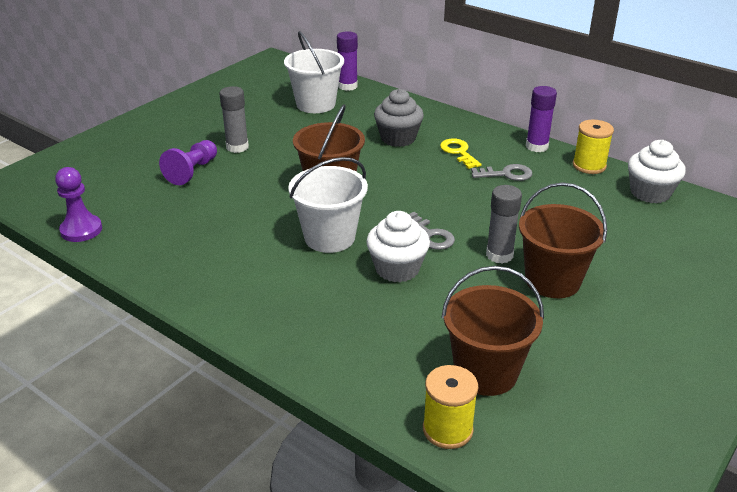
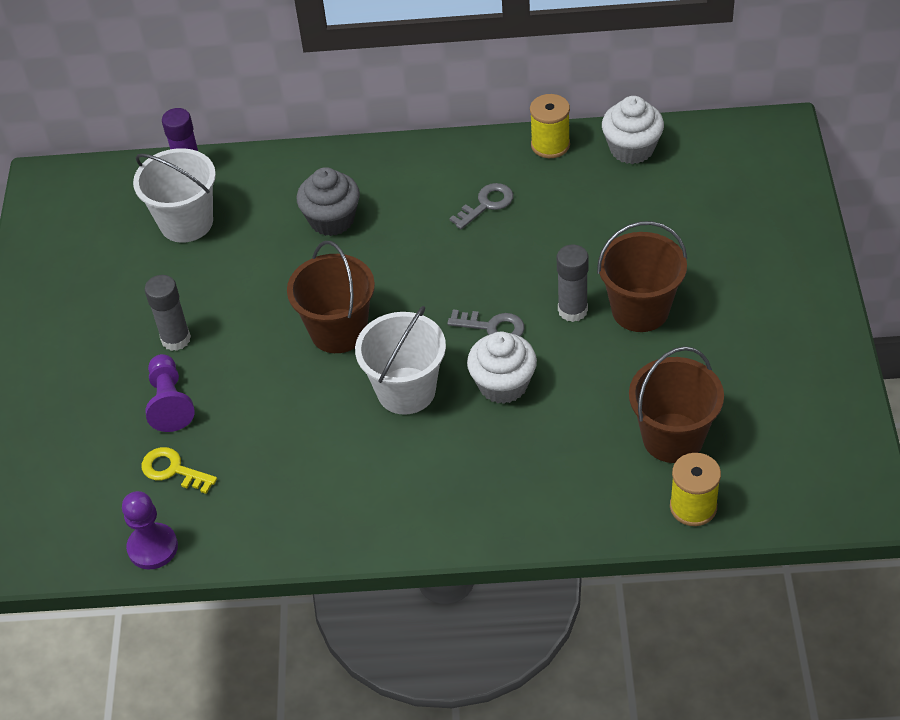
camera: 35 degrees left, 15 degrees up
(458, 152) = (412, 202): yellow key -> yellow key (173, 470)
(537, 146) = (479, 147): purple glue stick -> none

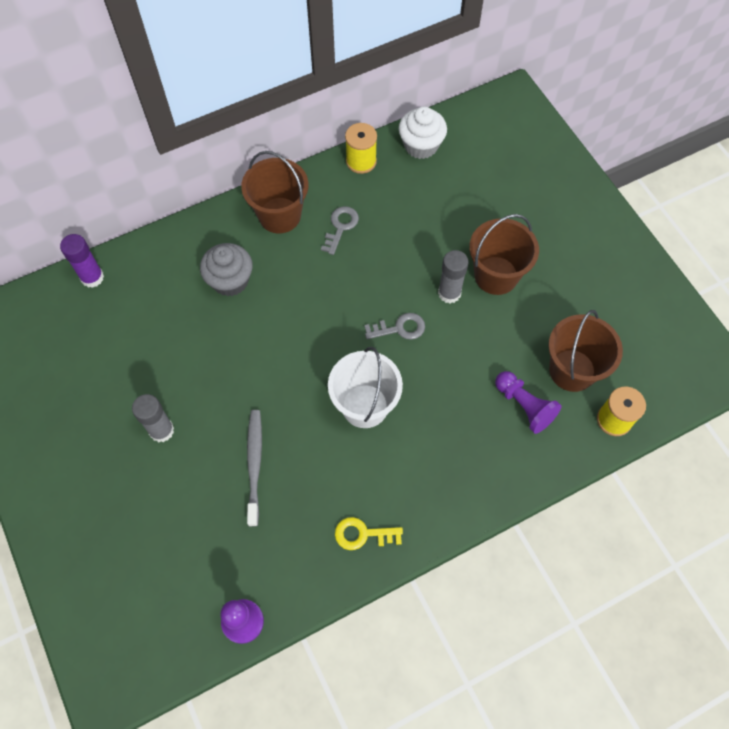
camera: 30 degrees left, 15 degrees up
(170, 402) = (187, 488): purple pawn -> purple pawn (524, 406)
(173, 470) = (222, 546): yellow key -> yellow key (363, 534)
(186, 222) = (114, 324): white bucket -> none
(252, 406) = (254, 465): none -> grey toothbrush
(338, 331) = (287, 374): brown bucket -> brown bucket (279, 215)
(503, 384) = (432, 373): white cupcake -> none

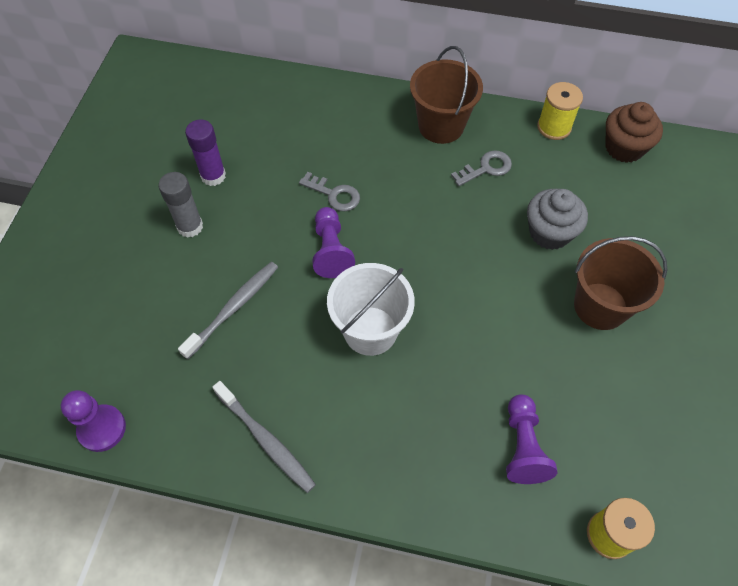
camera: 40 degrees right, 5 degrees down
(92, 277) = (250, 79): purple glue stick -> purple glue stick (213, 176)
(230, 280) = (352, 150): grey cupcake -> grey cupcake (549, 232)
(285, 369) = (331, 250): none -> purple pawn
(363, 534) = (265, 440): yellow key -> grey toothbrush
(399, 328) = (463, 287): grey key -> grey key (334, 194)
(421, 145) = (624, 148): white cupcake -> brown cupcake
(449, 293) = (538, 290): grey glue stick -> none
(572, 370) = (604, 450): brown bucket -> none

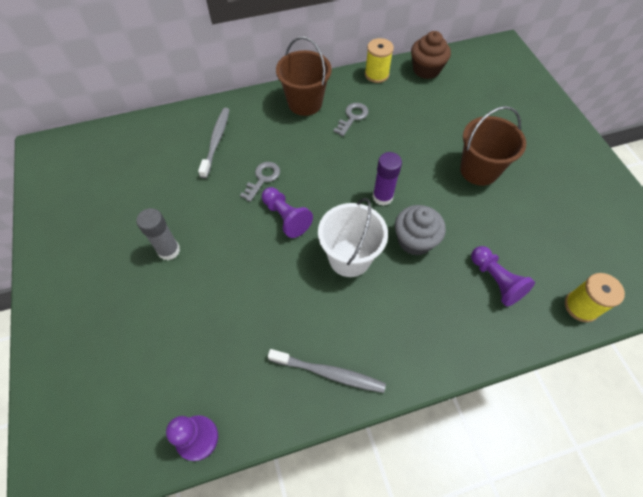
camera: 30 degrees left, 0 degrees up
(213, 176) = (163, 206): purple glue stick -> purple glue stick (382, 197)
(233, 308) = (242, 292): grey toothbrush -> grey toothbrush (216, 142)
(334, 194) = (262, 179): grey key -> grey key turned 60 degrees counterclockwise
(549, 232) = (418, 139): grey cupcake -> grey cupcake (415, 240)

